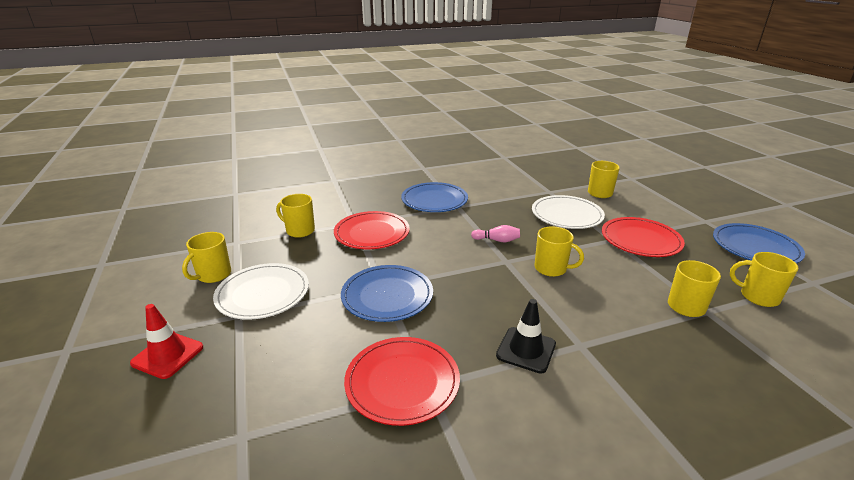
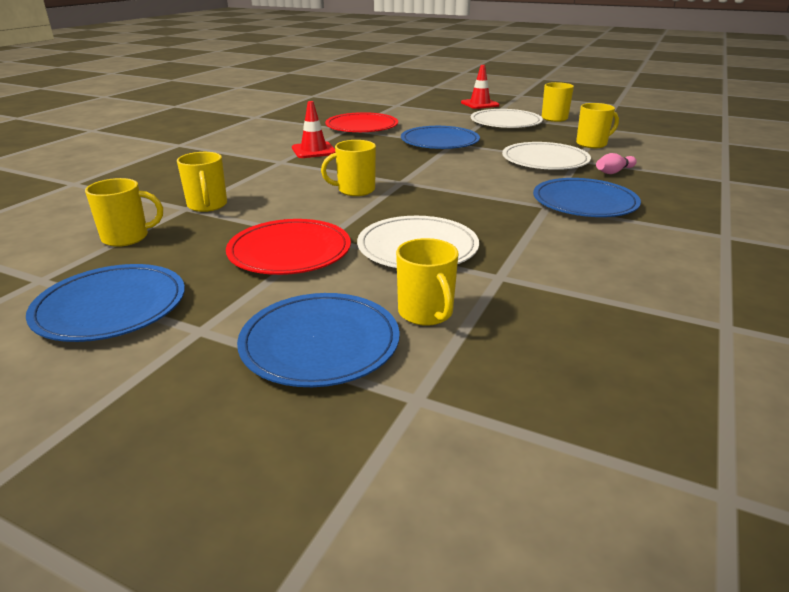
camera: 135 degrees right, 0 degrees up
(372, 233) = (545, 160): red plate -> white plate
(497, 240) = (439, 192): pink bowling pin -> pink bowling pin (614, 172)
(526, 350) = (314, 150): black traffic cone -> red traffic cone
(653, 199) = (320, 343): none -> blue plate

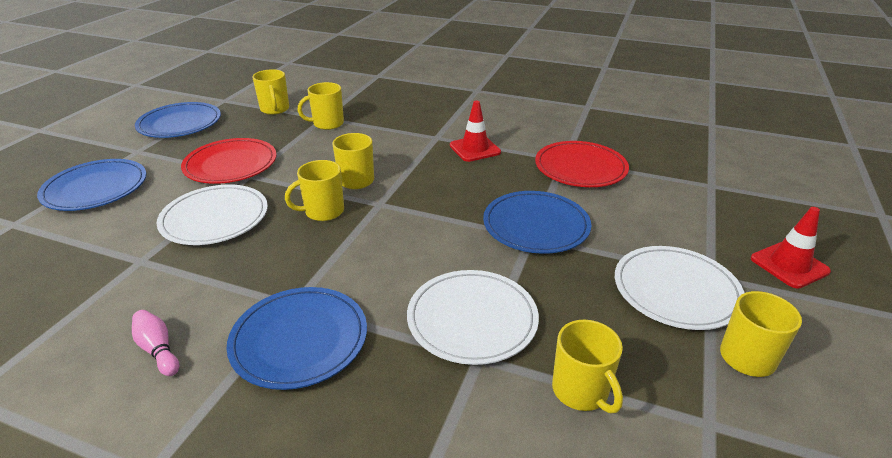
camera: 85 degrees right, 5 degrees up
(426, 313) = (105, 225): yellow mug -> yellow mug (323, 211)
(614, 172) = (424, 394): pink bowling pin -> pink bowling pin (158, 349)

